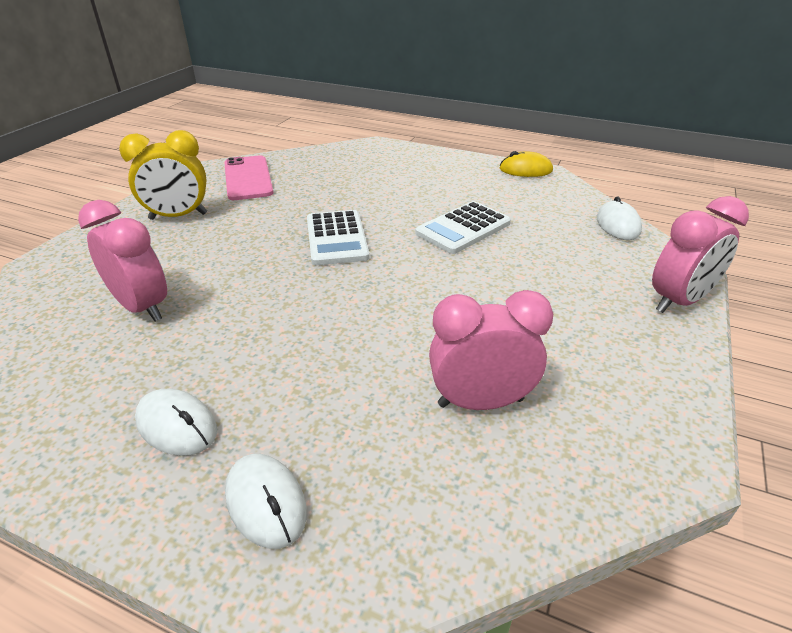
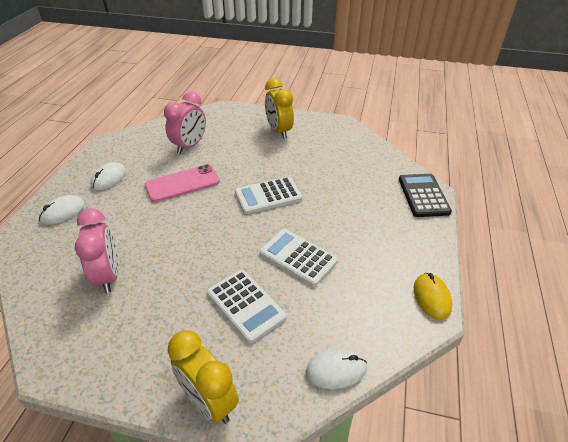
camera: 80 degrees right, 5 degrees up
(248, 178) = (338, 143): pink phone -> pink phone (182, 183)
(381, 149) = (423, 195): none -> black calculator
(539, 269) = (246, 305): none -> white calculator
(678, 301) = (209, 401): pink clock -> yellow clock

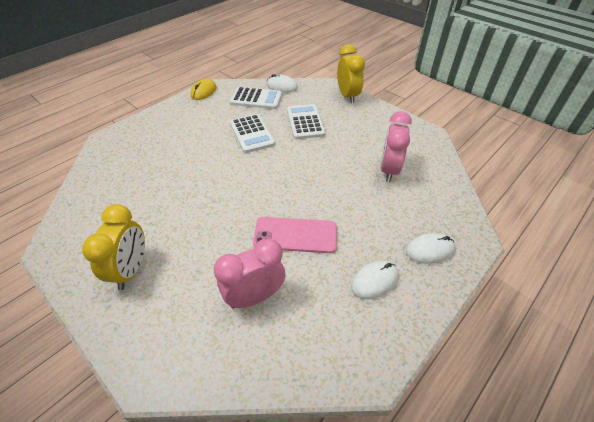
camera: 150 degrees left, 5 degrees up
(268, 196) = (228, 186): white calculator -> white calculator (256, 99)
(423, 195) = (117, 138): black calculator -> none

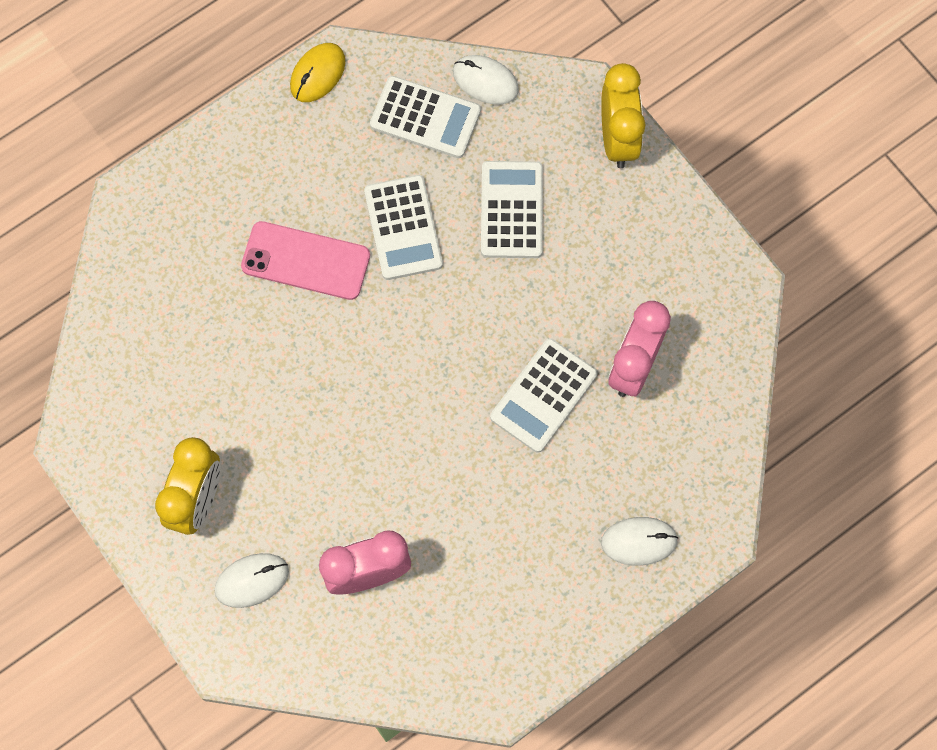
camera: 10 degrees right, 25 degrees up
(295, 235) = (443, 479): pink phone -> pink phone (306, 261)
(344, 188) = (544, 396): none -> white calculator
(374, 281) = (540, 578): white mouse -> white mouse (252, 580)

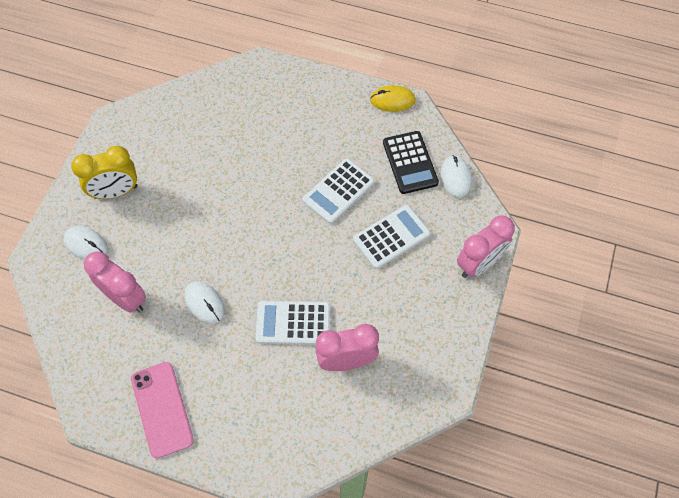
camera: 55 degrees right, 10 degrees down
(306, 261) = (284, 158): pink phone -> pink phone (162, 409)
(425, 118) = (410, 162): white calculator -> black calculator
(617, 139) = (479, 264): yellow clock -> pink clock
(639, 541) = (239, 434): white mouse -> white mouse (204, 303)

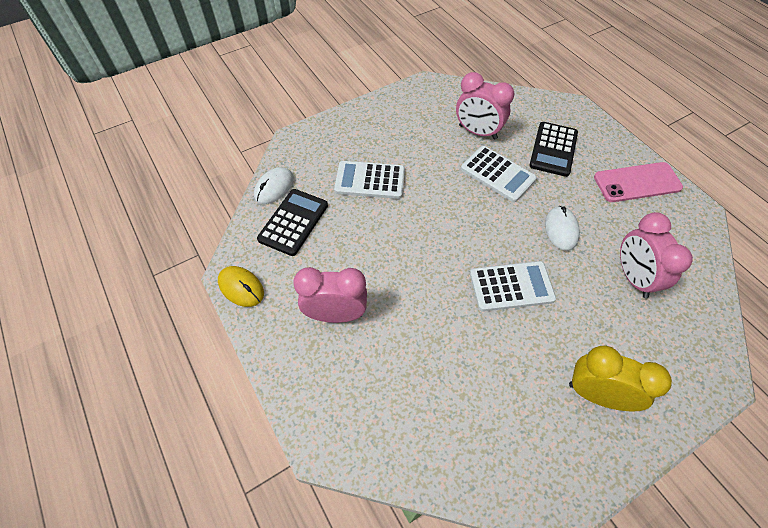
camera: 140 degrees left, 5 degrees down
(86, 244) = (655, 356): white mouse -> none
(162, 409) = (637, 182): pink phone -> pink phone turned 60 degrees clockwise
(261, 393) = (553, 149): none -> black calculator
(338, 191) = (375, 240): white calculator -> white calculator (511, 286)
(479, 264) = (329, 127): pink clock -> pink clock (336, 314)

